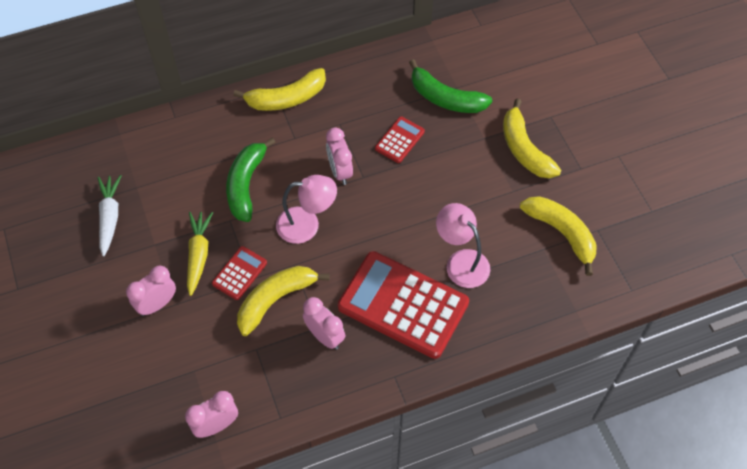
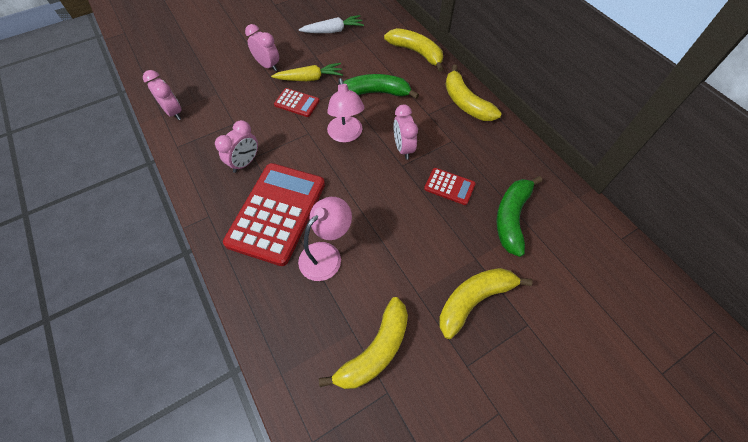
camera: 80 degrees right, 0 degrees up
(275, 300) = (276, 127): yellow banana -> yellow banana (416, 53)
(340, 171) = (403, 148): pink clock -> pink clock turned 75 degrees counterclockwise

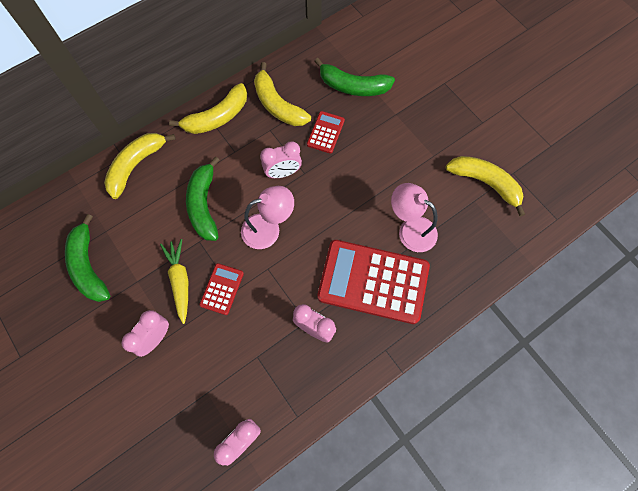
camera: 95 degrees left, 10 degrees up
(333, 31) = (88, 266): white carrot -> green banana
(474, 300) = (432, 116): yellow banana -> yellow banana (277, 105)

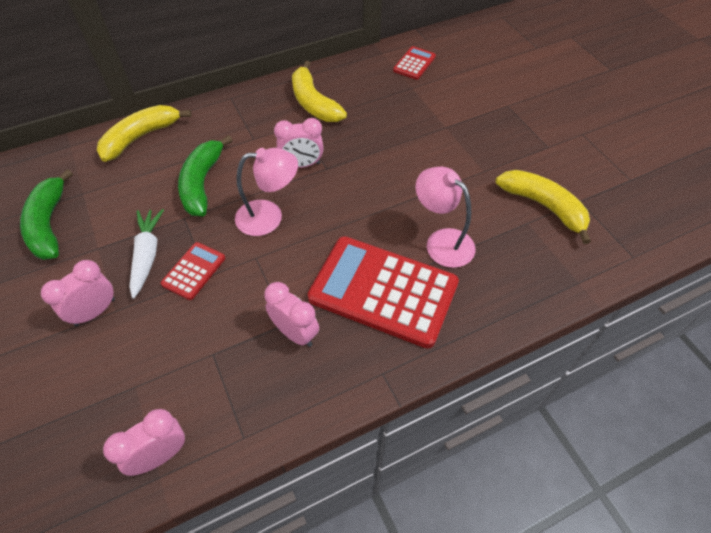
camera: 10 degrees right, 15 degrees down
(180, 281) = (147, 255): yellow carrot -> white carrot
(217, 117) = (244, 106): yellow banana -> none
(325, 132) = (361, 134): red calculator -> red calculator (414, 63)
(353, 86) = (402, 97): green banana -> none

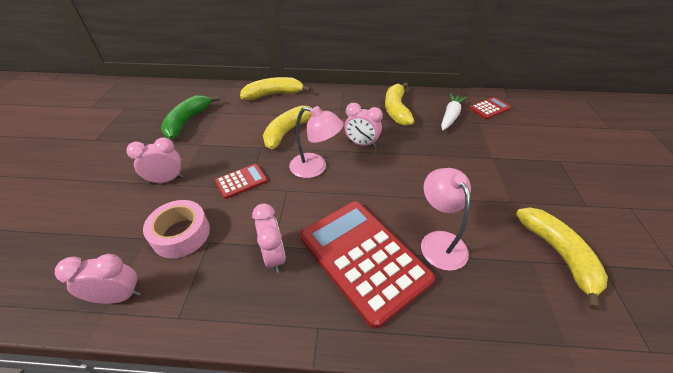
camera: 30 degrees right, 10 degrees down
(147, 255) = (222, 160): white carrot -> white carrot (450, 116)
(173, 362) = (181, 234): none -> pink tape
(202, 183) = (288, 131): green banana -> yellow banana

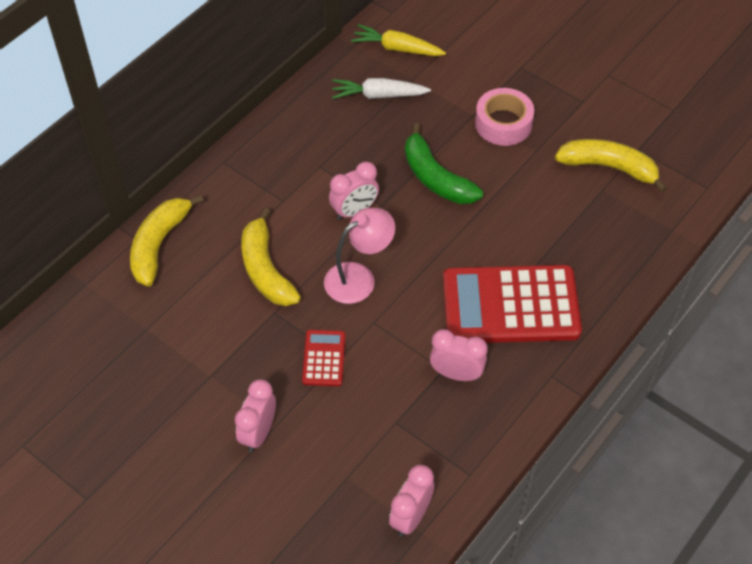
camera: 55 degrees left, 10 degrees up
(181, 234) = (366, 443): pink tape -> pink tape (503, 124)
(187, 122) = (139, 373): green banana -> green banana (435, 178)
(396, 110) = (319, 136): yellow banana -> none
(439, 241) = (536, 238): pink lamp -> none
(450, 116) = (379, 95): white carrot -> white carrot turned 60 degrees counterclockwise
(489, 108) = (397, 48): red calculator -> yellow carrot

